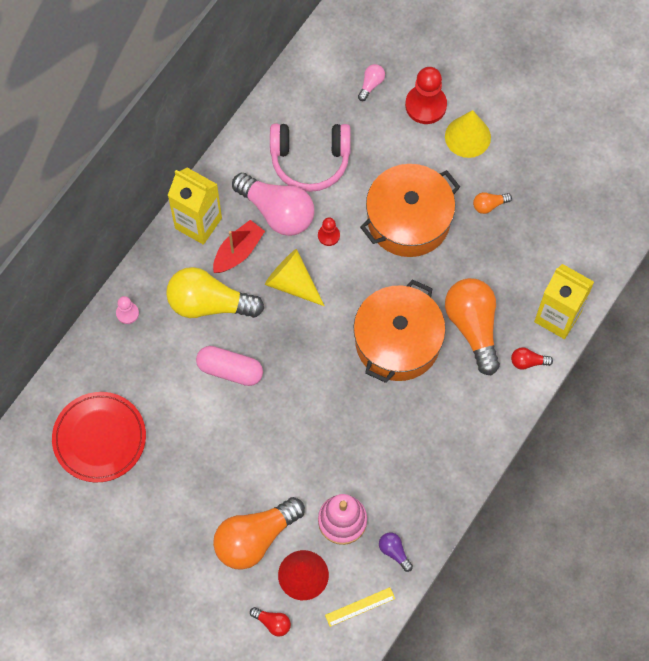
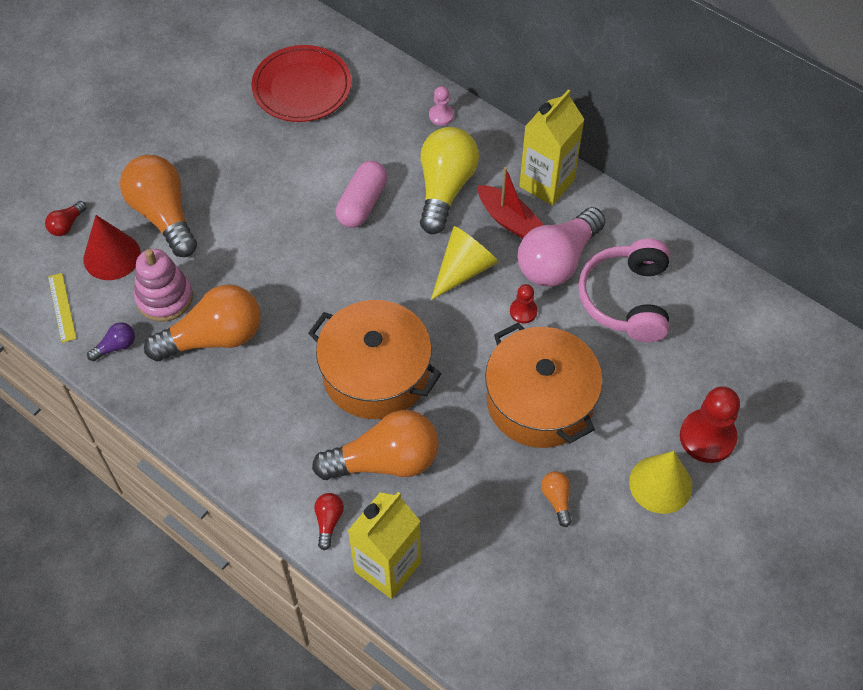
camera: 95 degrees right, 10 degrees down
(371, 84) = (737, 375): pink light bulb -> none
(377, 473) = (214, 338): none -> orange light bulb

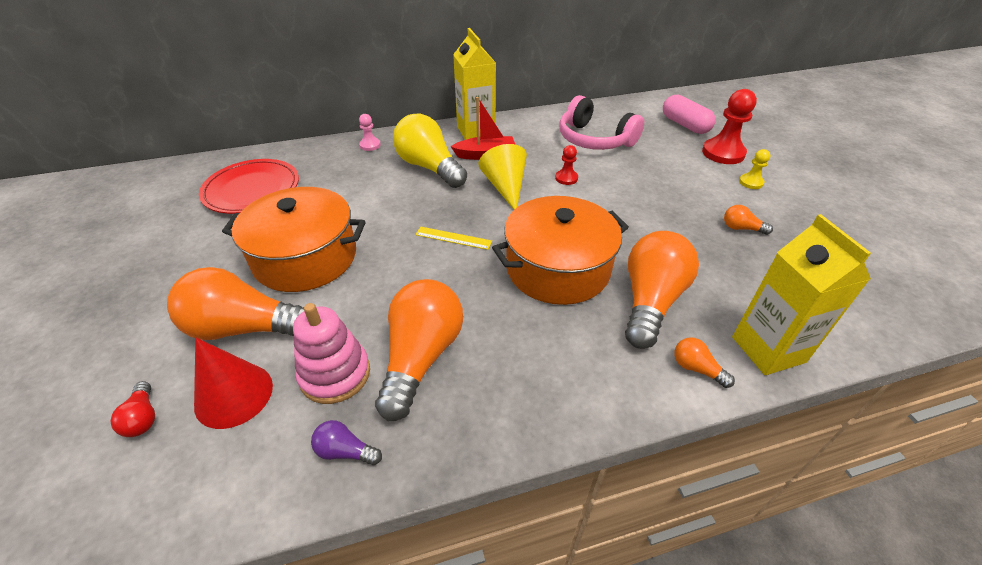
camera: 55 degrees left, 15 degrees down
(62, 307) = (235, 483): yellow ruler -> yellow ruler (453, 238)
(116, 346) = (345, 451): purple light bulb -> purple light bulb turned 75 degrees counterclockwise
(328, 521) = (696, 368): red light bulb -> orange light bulb
(362, 203) = (393, 207): pink capsule -> pink capsule (684, 125)
(540, 401) = (648, 201): orange pot -> orange pot (305, 257)
(557, 260) = (539, 150): pink light bulb -> none
(660, 484) = (751, 182): yellow cone -> yellow pawn

